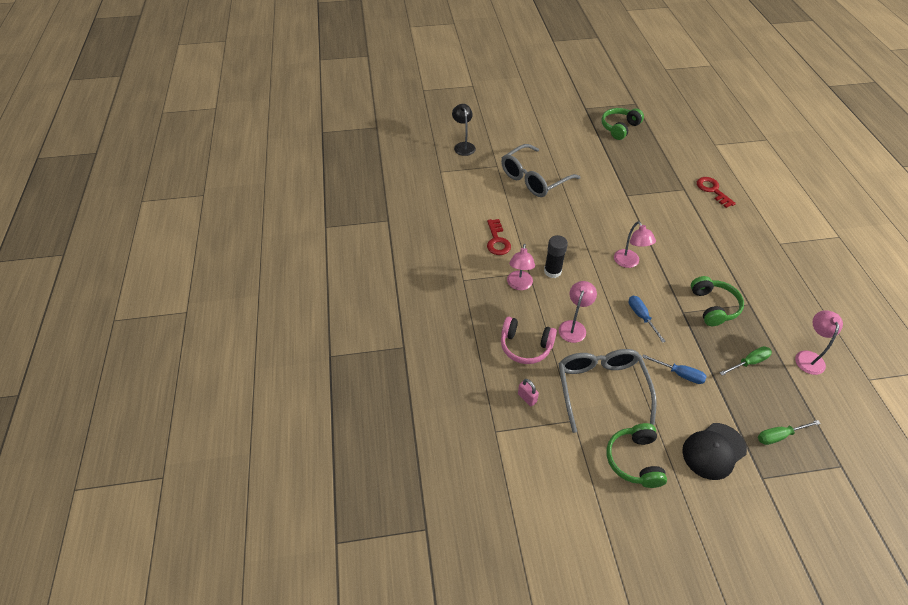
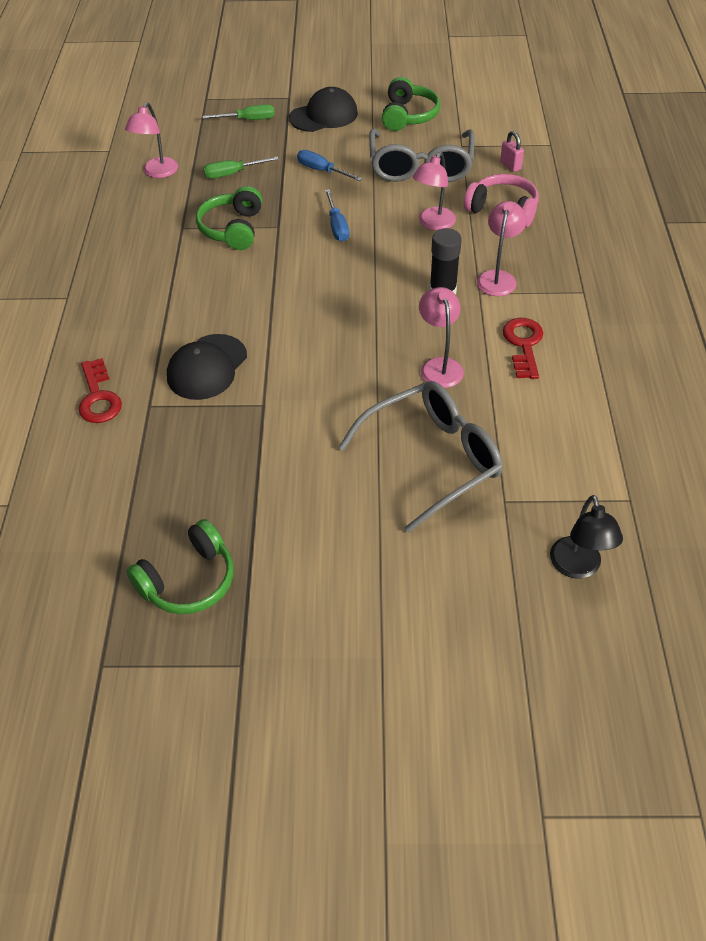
camera: 170 degrees left, 0 degrees up
(629, 262) = (319, 292): pink lamp -> pink lamp (439, 366)
(667, 210) = (207, 367): none -> black cap

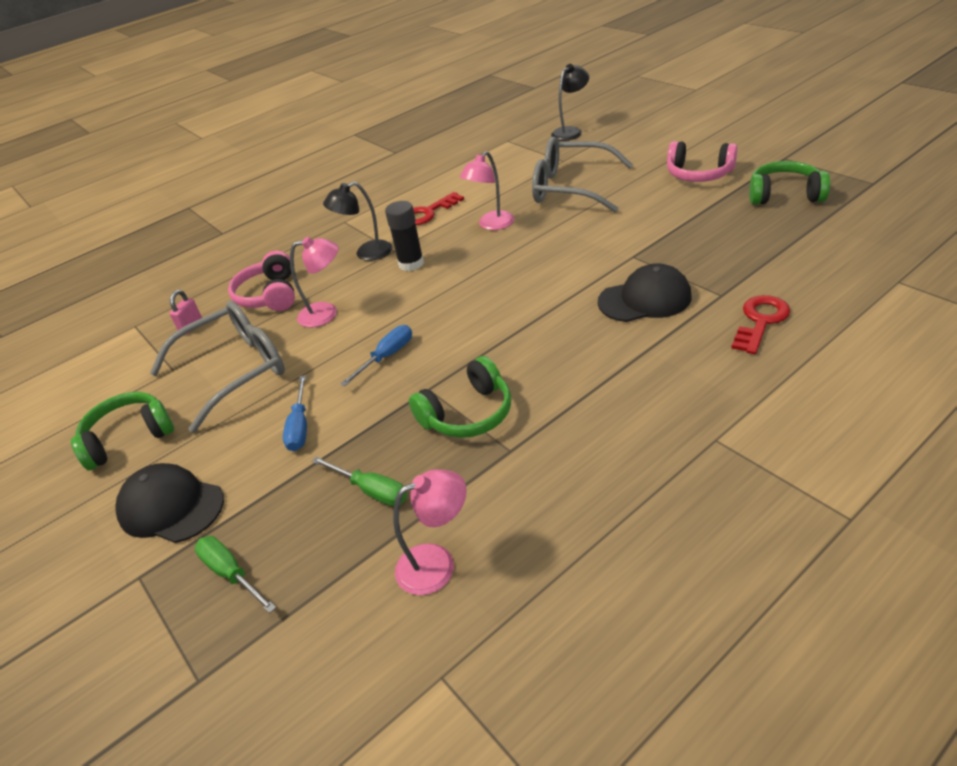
camera: 125 degrees left, 10 degrees down
(316, 566) = (698, 174): none -> pink headphones
(498, 277) = (366, 253): pink lamp -> black lamp

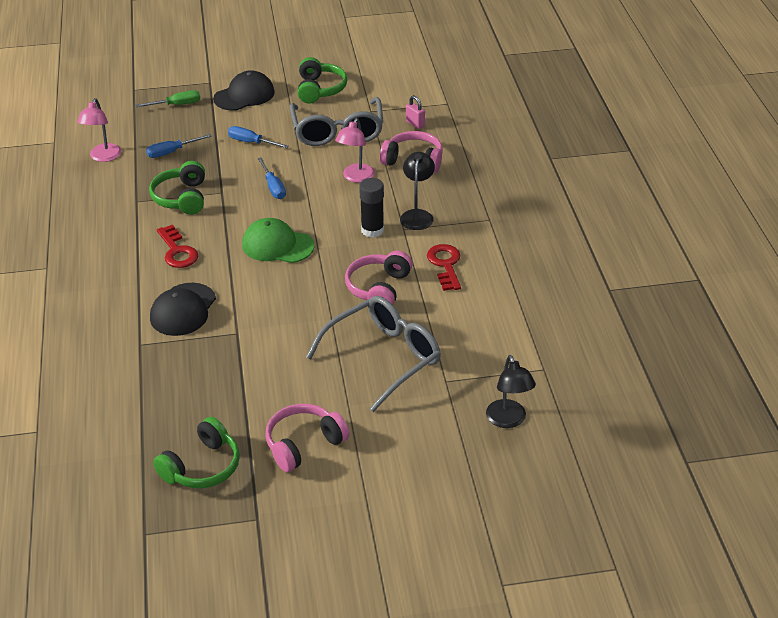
camera: 115 degrees right, 0 degrees up
(371, 490) = (172, 152): green screwdriver -> blue screwdriver
(487, 300) = (277, 245): none -> green cap
(491, 225) = (378, 288): pink lamp -> pink headphones
(760, 321) = (95, 343): red key -> red key (177, 251)

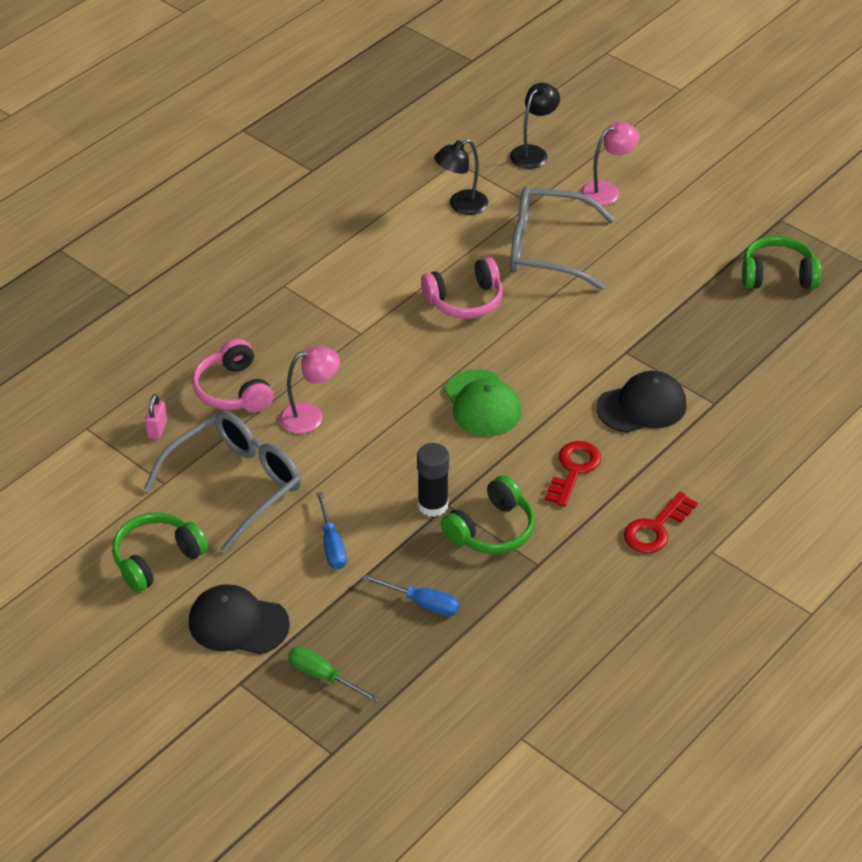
camera: 130 degrees left, 5 degrees up
(103, 157) = (497, 660): pink lamp -> pink lamp (607, 190)
(273, 187) = (394, 469): blue screwdriver -> none
(303, 444) = (688, 238): pink headphones -> none
(372, 230) = (386, 352): black glue stick -> black glue stick (433, 505)
(417, 215) = (328, 335): black lamp -> black lamp (461, 206)
(445, 265) = (385, 278): red key -> red key (655, 529)

